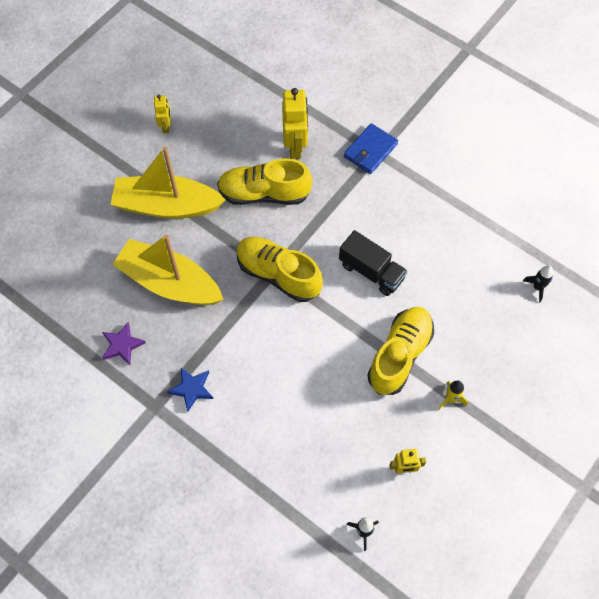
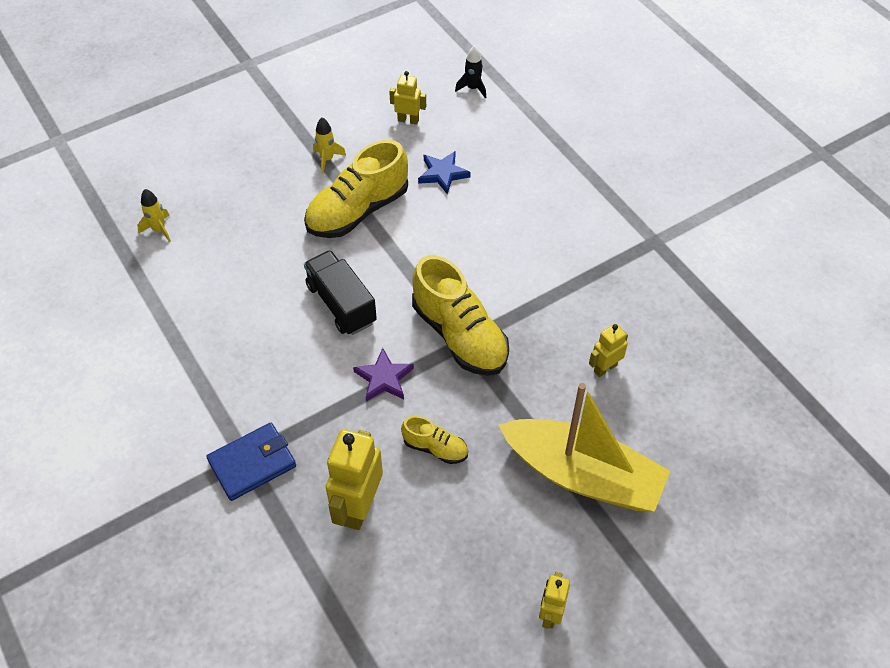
camera: 160 degrees left, 10 degrees down
(122, 345) = (682, 313): purple star -> purple star (384, 378)
(169, 282) = (605, 368): yellow boat -> yellow robot
(192, 389) = (607, 245): blue star -> blue star (443, 174)
(264, 194) = (435, 448): yellow shoe -> yellow shoe, size x0.50
(537, 287) = (159, 229): black rocket -> yellow rocket

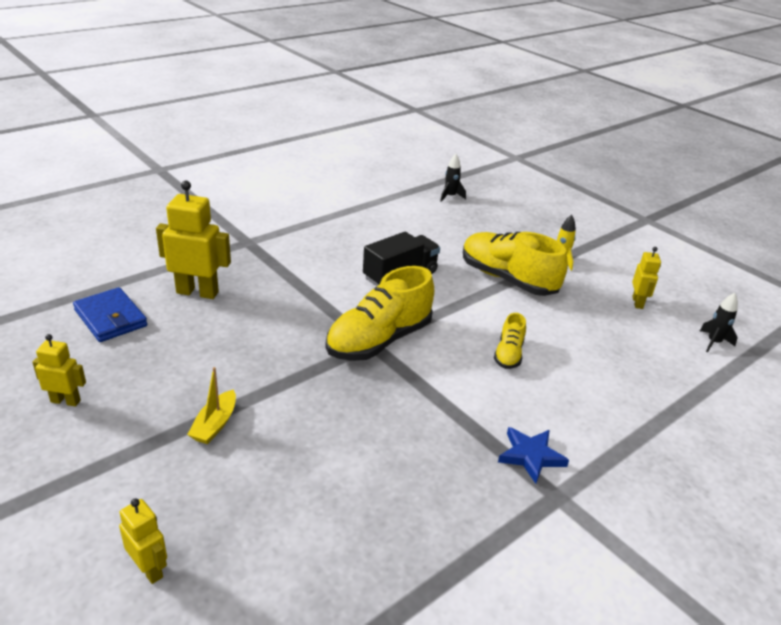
camera: 80 degrees right, 20 degrees down
(159, 229) = (450, 196): yellow rocket -> black rocket
(252, 463) = (242, 245): blue wallet -> blue wallet (111, 318)
(384, 378) = (325, 300): purple star -> none
(435, 448) = (252, 329): yellow shoe -> yellow shoe (508, 354)
(443, 174) = (578, 325): blue star -> blue star (530, 456)
(582, 475) = (215, 424): yellow boat -> yellow boat, size x0.41
(605, 368) = (352, 444): yellow robot -> yellow robot (149, 569)

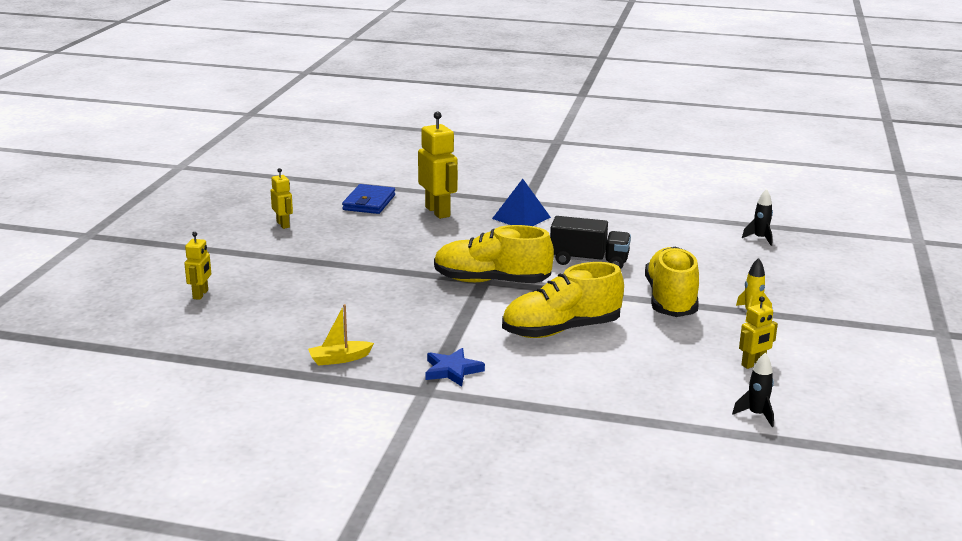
camera: 55 degrees right, 10 degrees down
(215, 424) = (325, 267): yellow boat -> yellow boat (339, 359)
(277, 261) = (521, 218): none -> blue pyramid
(508, 354) = (561, 330): yellow shoe -> yellow shoe, size x2.01

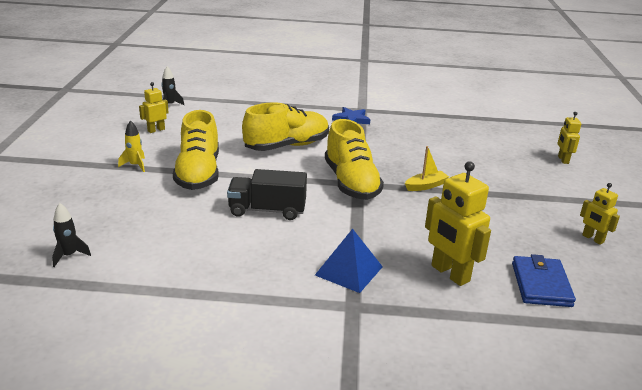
camera: 170 degrees right, 5 degrees up
(339, 359) = (423, 123): yellow boat -> yellow boat (425, 186)
(491, 281) = (351, 183): yellow shoe -> yellow shoe turned 75 degrees clockwise

